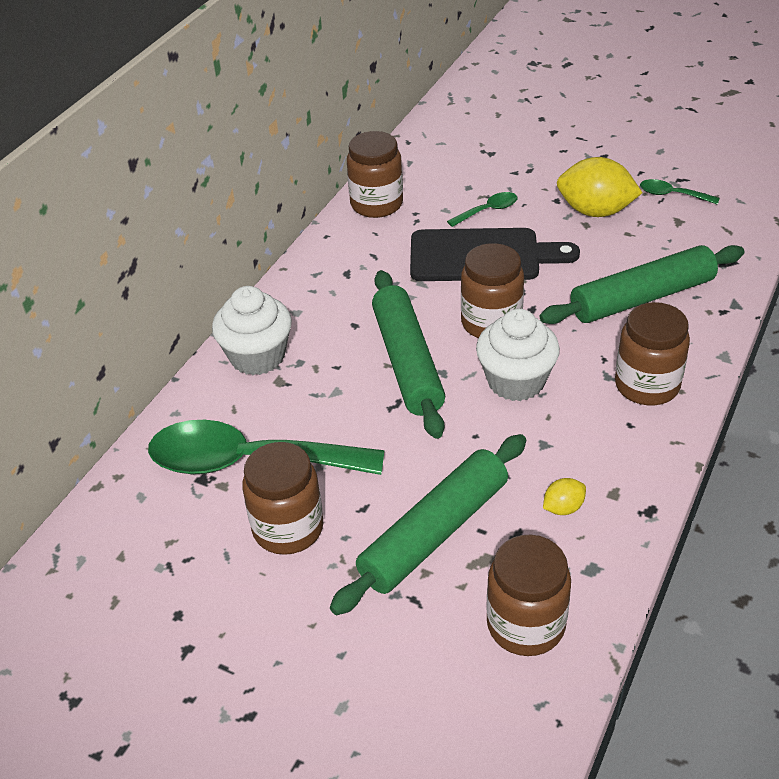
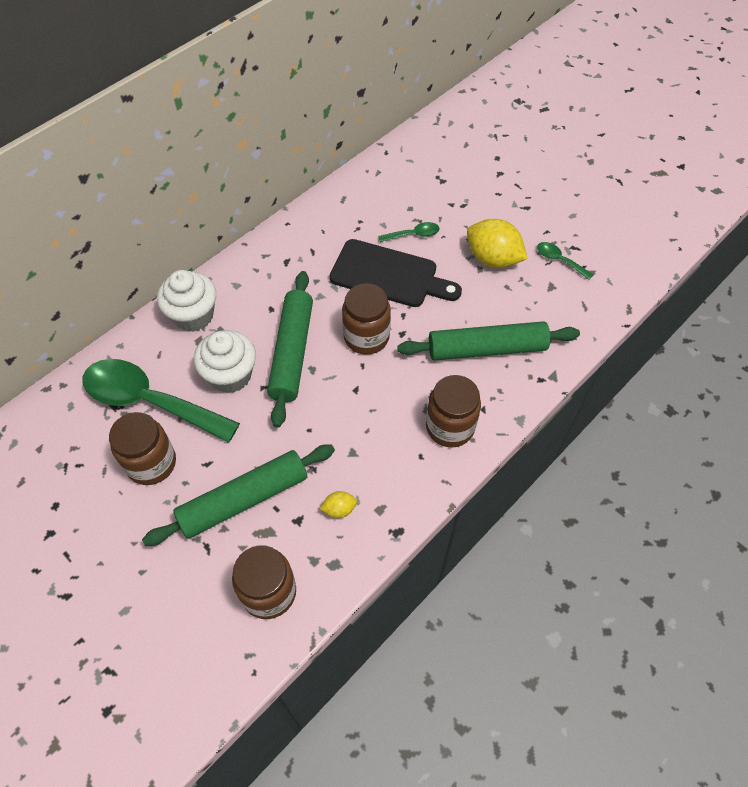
camera: 15 degrees right, 15 degrees up
(376, 204) = (336, 205): brown jar -> none
(516, 381) = (359, 393): white cupcake -> white cupcake (230, 375)

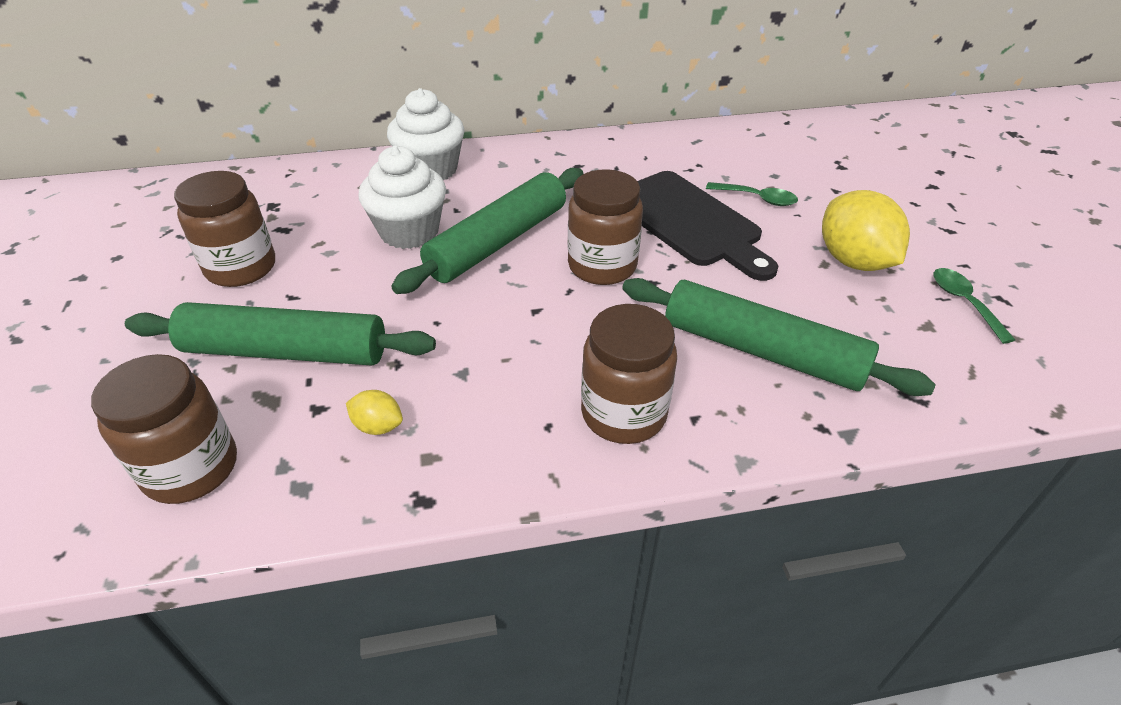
camera: 35 degrees right, 15 degrees down
(150, 401) = (306, 217): green spoon -> none

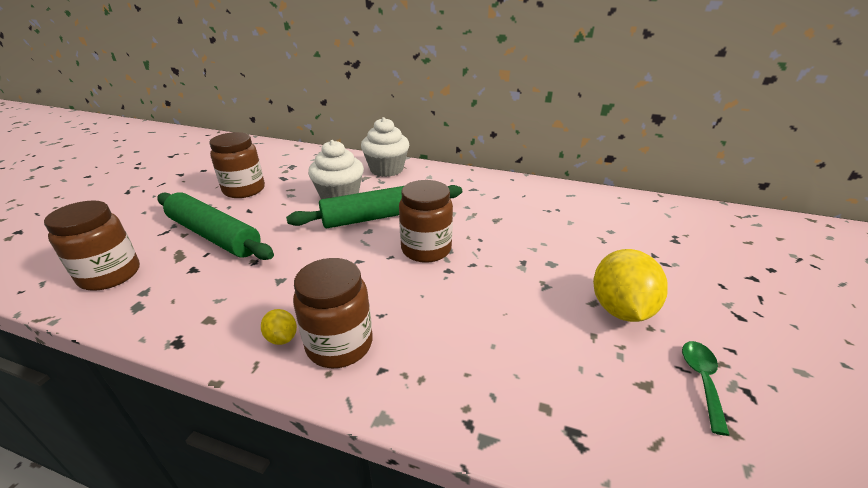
camera: 30 degrees right, 10 degrees down
(378, 426) = (206, 291): yellow lemon -> yellow lemon (282, 338)
(689, 222) = (513, 241): black cutting board -> none
(757, 198) = (580, 242): green spoon -> none
(762, 350) = (479, 344): green rolling pin -> none

